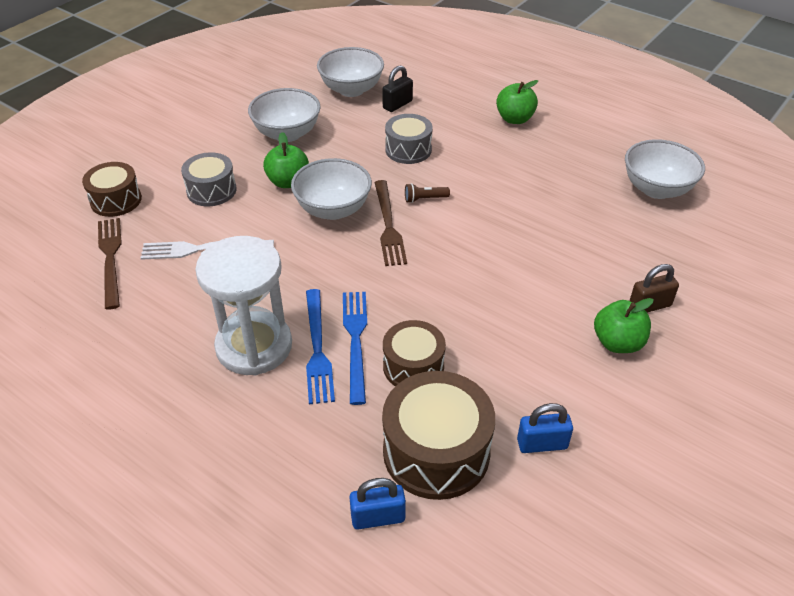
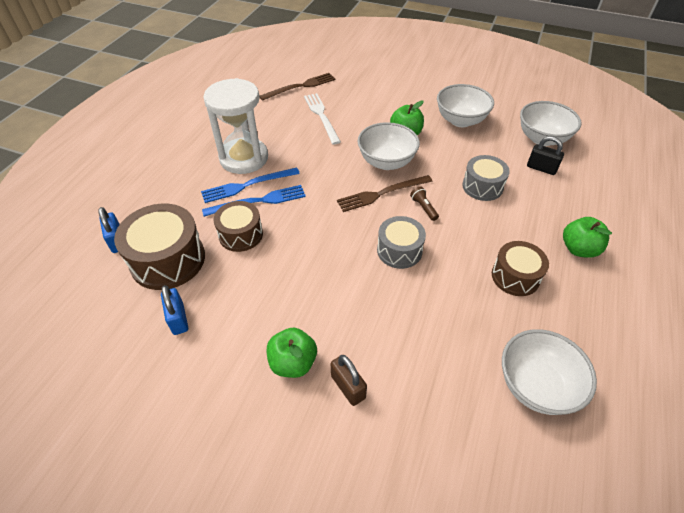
camera: 75 degrees right, 5 degrees up
(116, 200) = (351, 73): brown drum -> brown drum (515, 276)
(211, 190) = (379, 105): grey drum -> grey drum (399, 250)

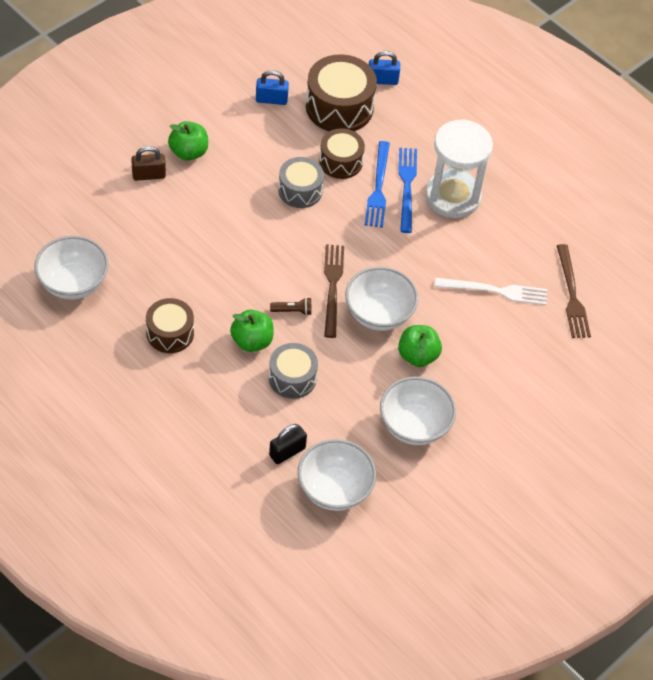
camera: 110 degrees right, 5 degrees up
(399, 250) = (252, 265): grey drum -> grey drum (300, 190)
(579, 249) = (166, 404): green apple -> green apple (252, 341)

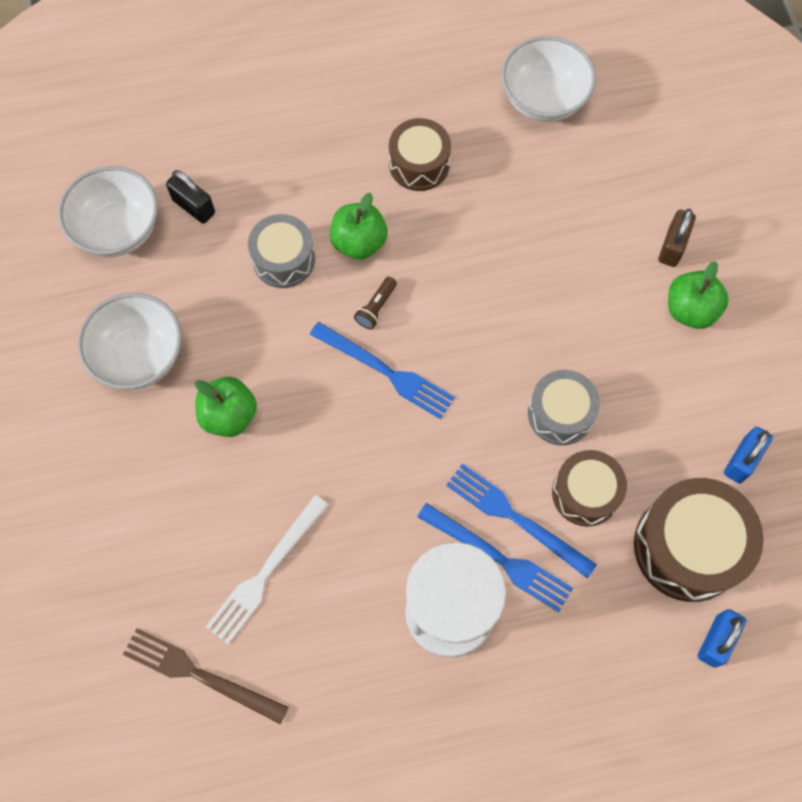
camera: 125 degrees right, 15 degrees up
(287, 452) = (194, 206): black padlock -> black padlock turned 45 degrees counterclockwise
(332, 287) = (386, 371): brown fork -> blue fork
(379, 314) = (315, 404): white bowl -> none

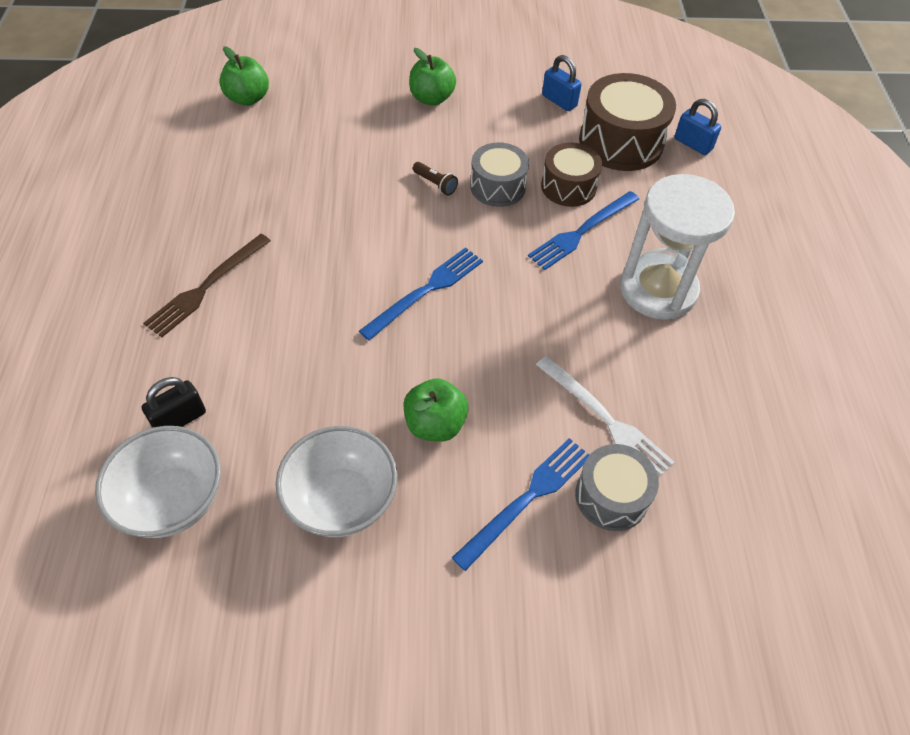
camera: 80 degrees left, 15 degrees down
(199, 674) = (703, 493): brown fork -> brown fork (206, 287)
(283, 259) = (278, 349): grey drum -> grey drum (611, 496)
(359, 242) = (285, 286): green apple -> green apple (248, 98)
(376, 307) = (359, 286): brown flashlight -> brown flashlight (435, 184)
(419, 164) = (224, 228): brown drum -> none
(499, 558) = (615, 249): blue fork -> blue fork (527, 499)
(543, 99) = (203, 136): white bowl -> none
(672, 246) = (374, 95): brown padlock -> none

